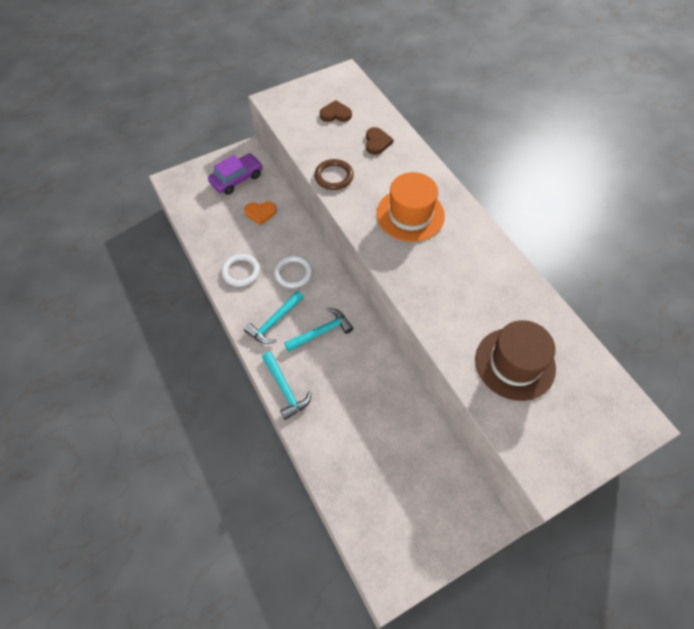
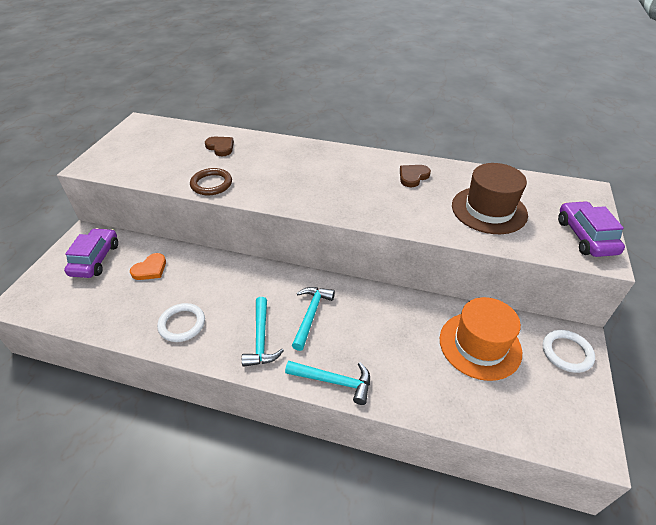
camera: 45 degrees left, 15 degrees down
(293, 273) = (234, 291): white ring -> white ring (566, 352)
(335, 114) = (162, 147): brown heart -> brown heart (413, 177)
(410, 214) = (304, 173): orange hat -> orange hat (480, 345)
(563, 454) = (585, 236): none -> purple car

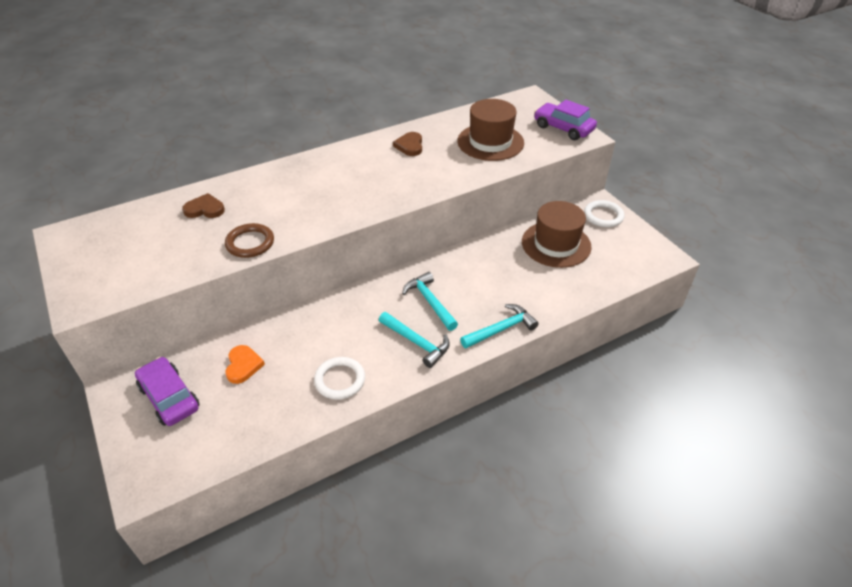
camera: 45 degrees left, 0 degrees up
(480, 345) = (556, 244): orange hat -> brown hat

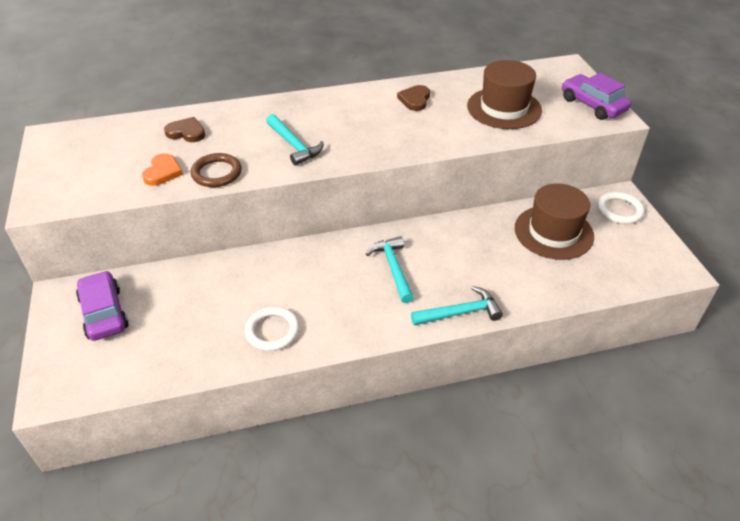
camera: 15 degrees right, 0 degrees up
(243, 365) = (183, 296): orange heart -> orange heart (163, 172)
(417, 342) = (364, 308): turquoise hammer -> turquoise hammer (294, 145)

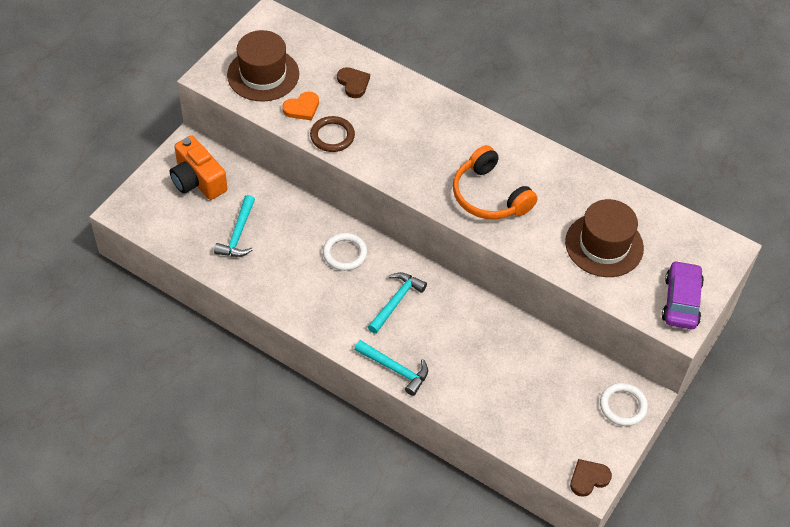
camera: 45 degrees right, 10 degrees up
(104, 313) = (198, 180): purple car -> orange camera
(272, 331) = (272, 277): white ring -> white ring (345, 253)
(294, 145) = (408, 153): turquoise hammer -> turquoise hammer (238, 234)
(391, 131) = (489, 196): none -> orange headphones
(415, 100) = (548, 181): brown heart -> brown heart (588, 478)
(553, 232) = (544, 376): brown hat -> brown hat (263, 74)

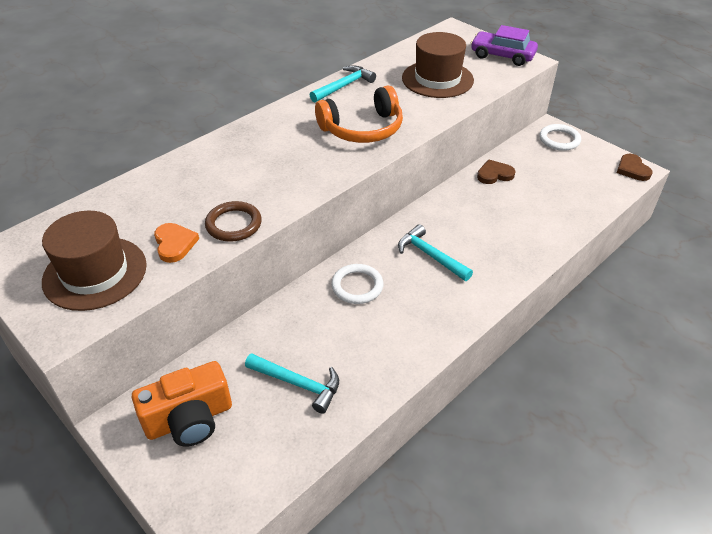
camera: 75 degrees left, 10 degrees down
(353, 83) = (160, 196): brown heart -> brown heart (494, 174)
(395, 369) = (516, 269): turquoise hammer -> turquoise hammer (344, 86)

